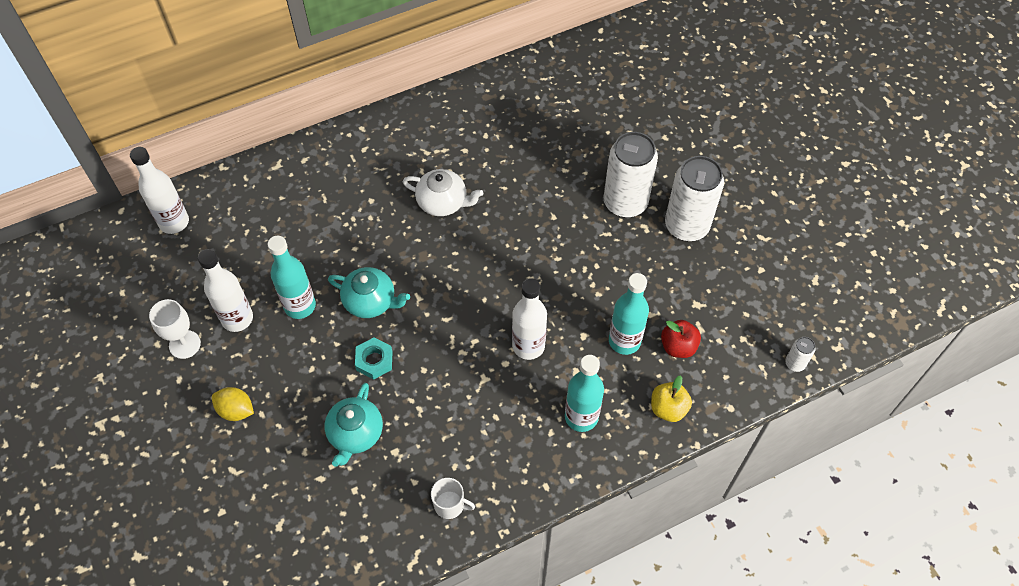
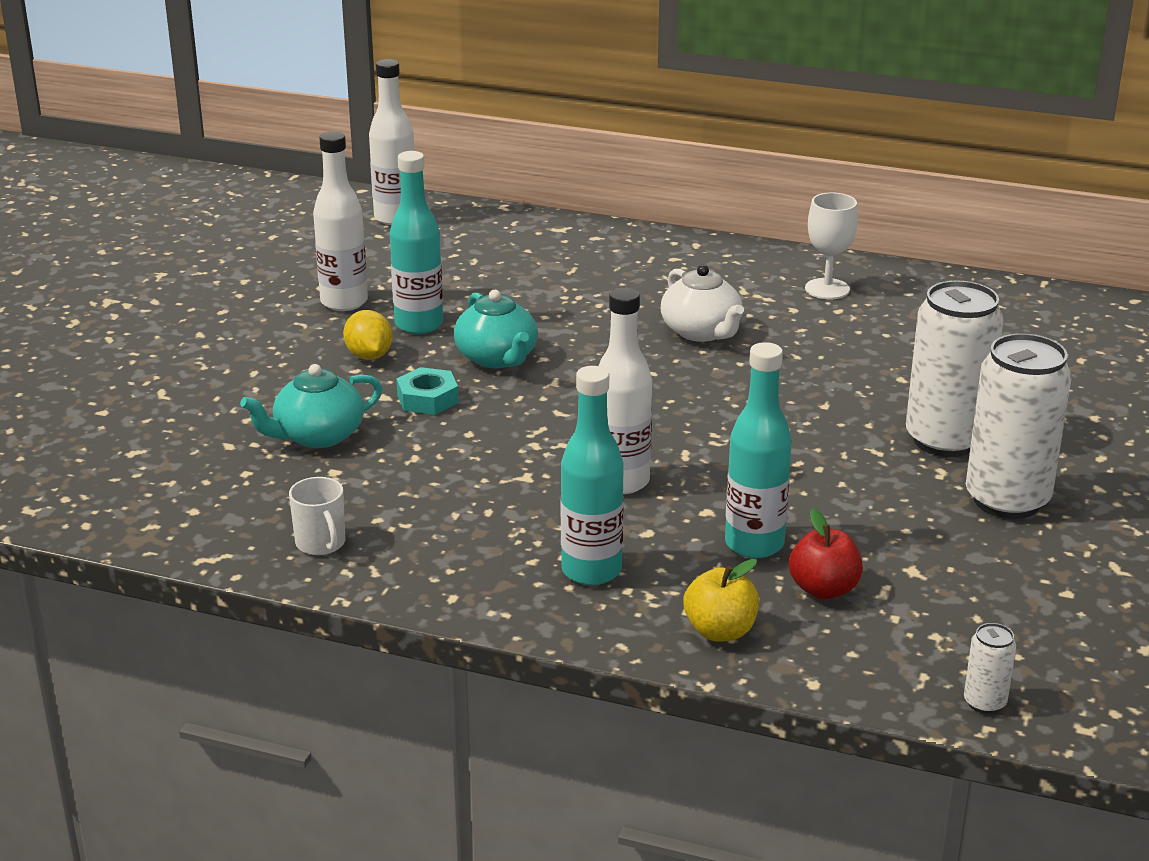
camera: 45 degrees right, 30 degrees down
(184, 344) = (267, 293): white goblet -> white goblet (827, 289)
(236, 410) = (235, 357): yellow lemon -> yellow lemon (369, 356)

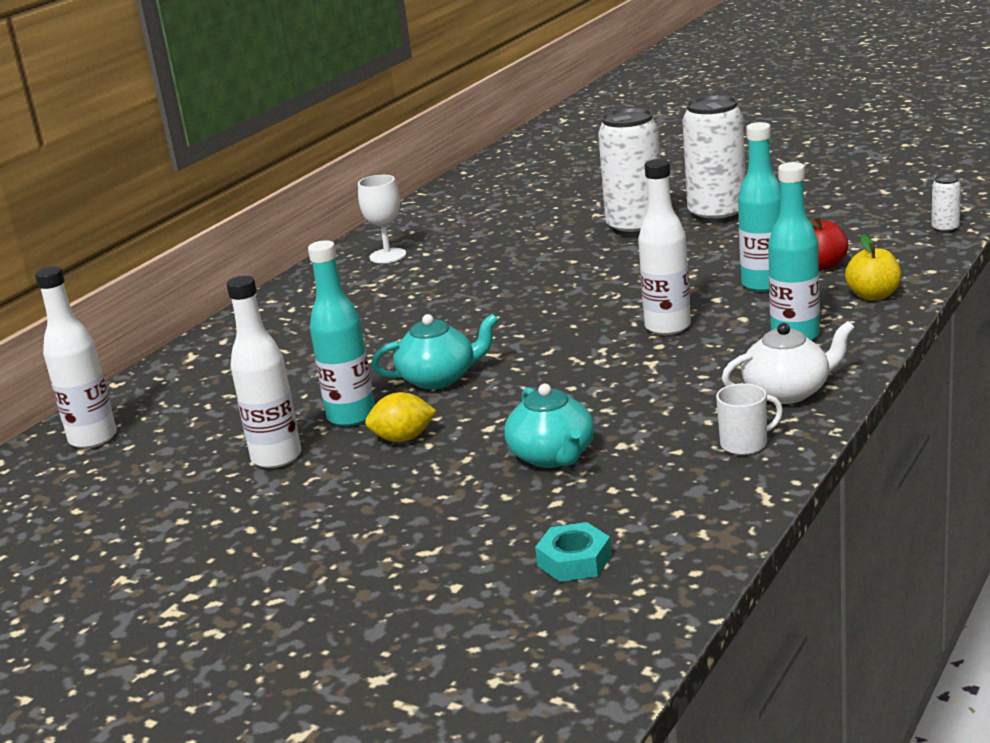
camera: 75 degrees left, 5 degrees down
(428, 399) = (502, 407): turquoise nut -> turquoise nut (574, 560)
(702, 332) = (435, 299): white teapot -> white teapot (788, 392)

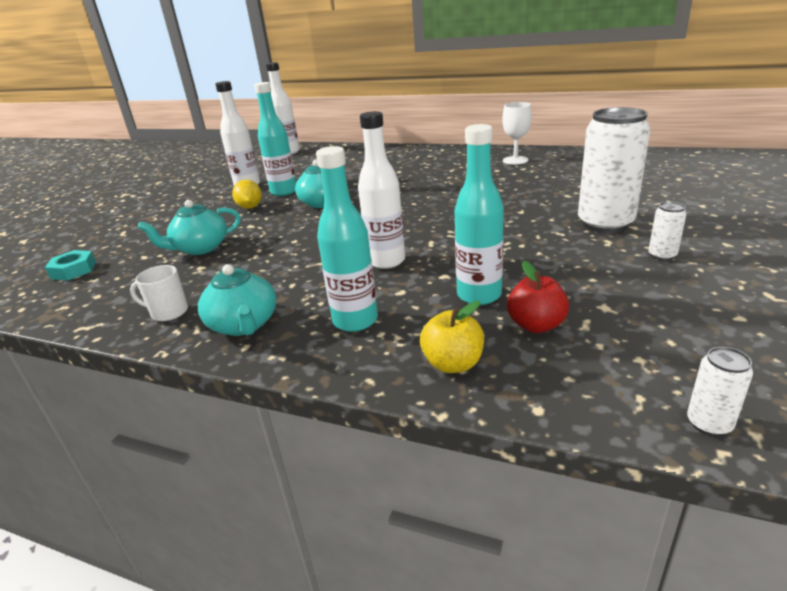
camera: 80 degrees right, 5 degrees up
(717, 215) = (662, 255): white can -> white can, size x0.43
(745, 444) = (168, 312): white mug -> white mug turned 120 degrees clockwise
(788, 392) = (244, 325): white teapot -> turquoise teapot

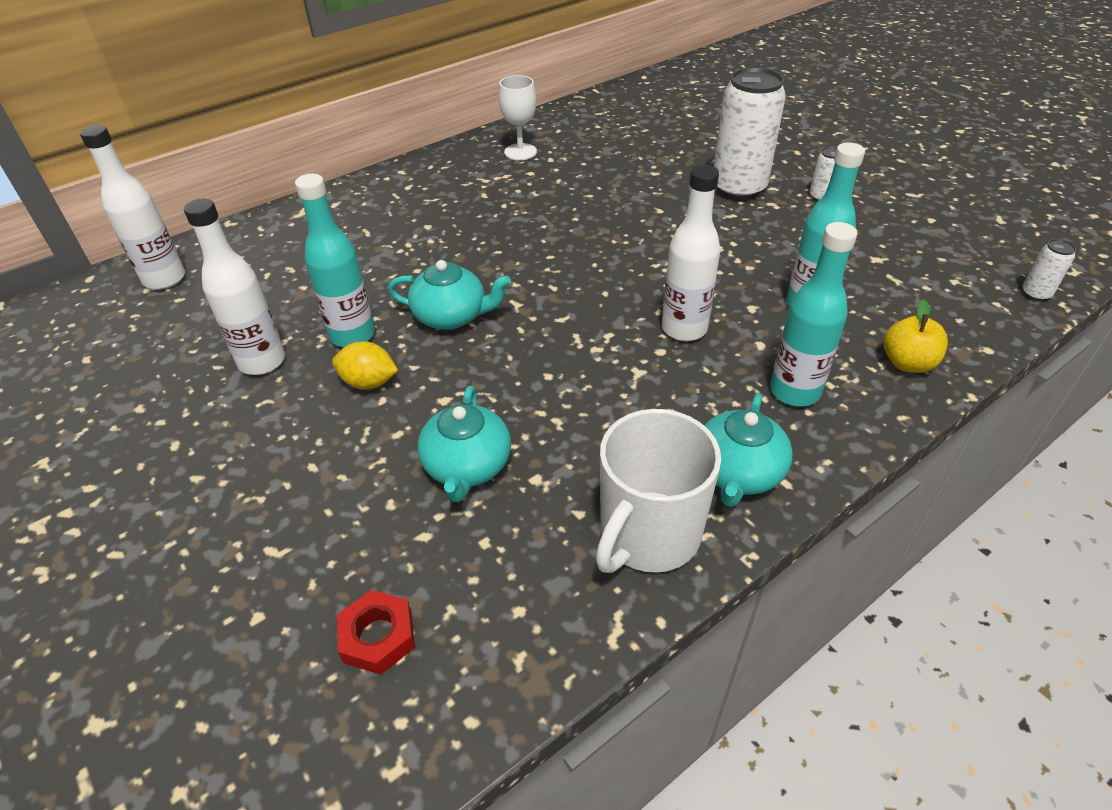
camera: 60 degrees left, 15 degrees up
(73, 270) = (378, 636): turquoise nut -> red nut
(168, 312) = (648, 535): white mug -> white mug, size x2.01
(244, 325) = (738, 473): turquoise teapot -> turquoise teapot turned 105 degrees clockwise
(536, 325) = (879, 300): red apple -> none

